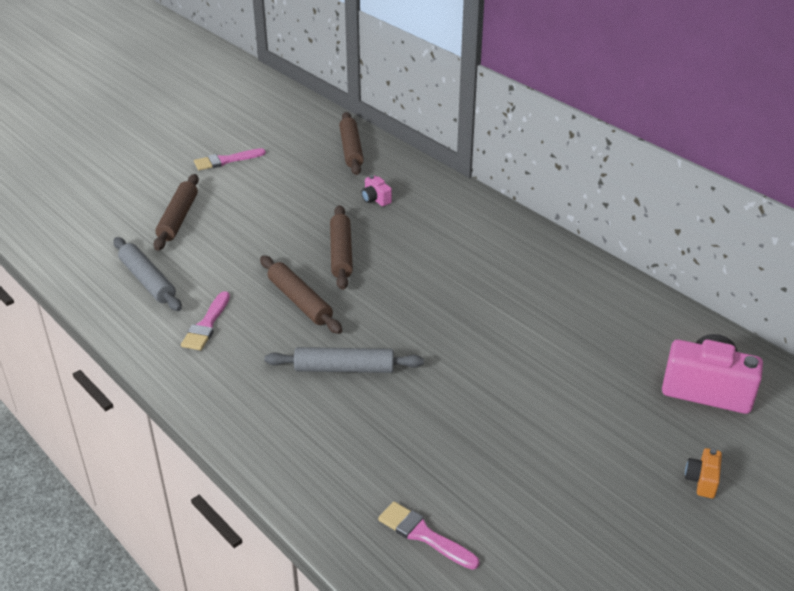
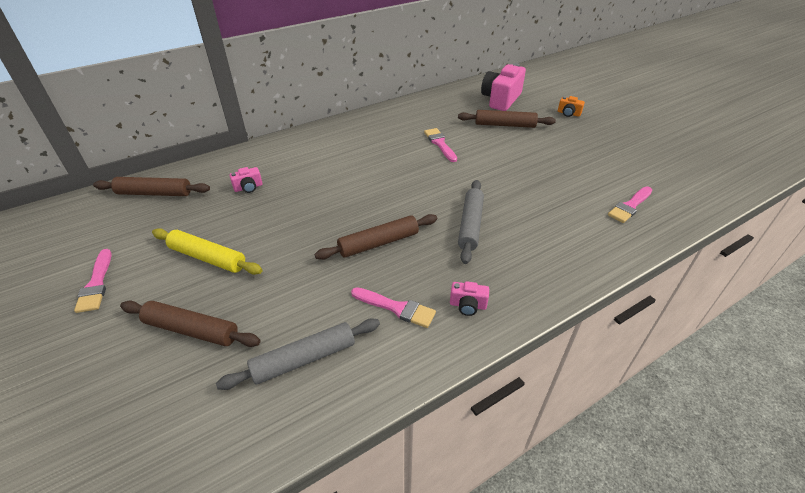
camera: 80 degrees left, 5 degrees up
(212, 373) = (468, 305): none -> pink camera
(263, 203) = (208, 257): none -> yellow rolling pin
(341, 253) = (319, 214): brown rolling pin -> brown rolling pin (505, 125)
(525, 329) = (440, 144): none -> pink brush

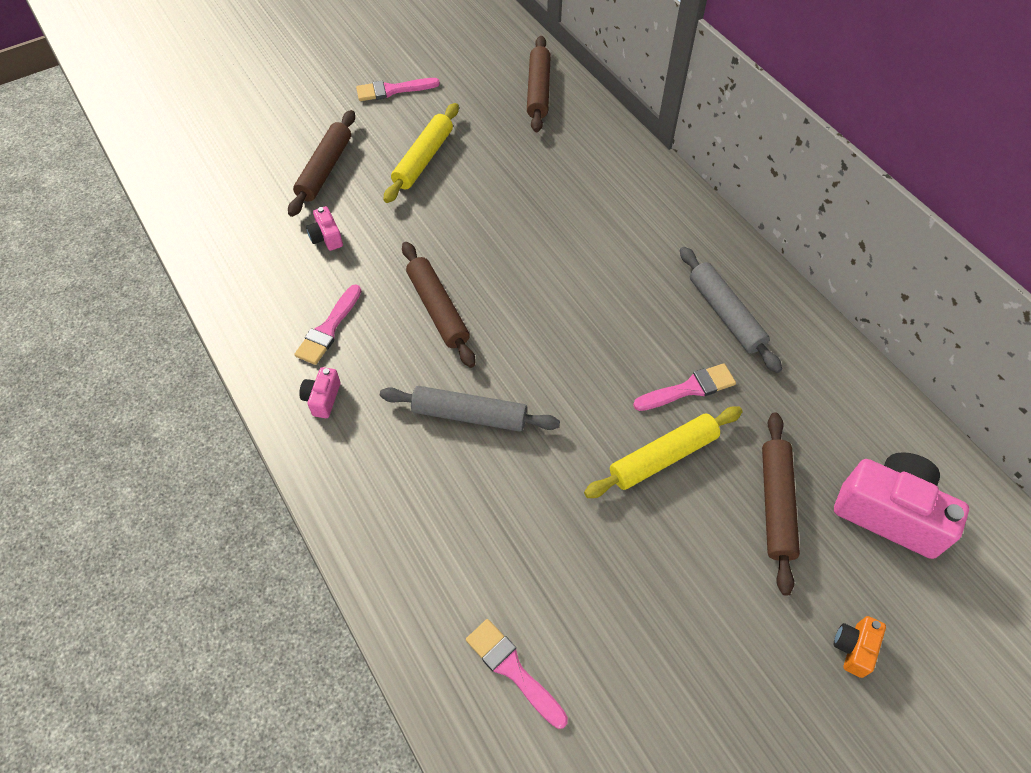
camera: 90 degrees right, 15 degrees up
(248, 187) = (552, 169): pink camera -> pink camera (326, 237)
(304, 359) = (276, 256): grey rolling pin -> grey rolling pin (726, 314)
(486, 154) = (663, 457): none -> yellow rolling pin

